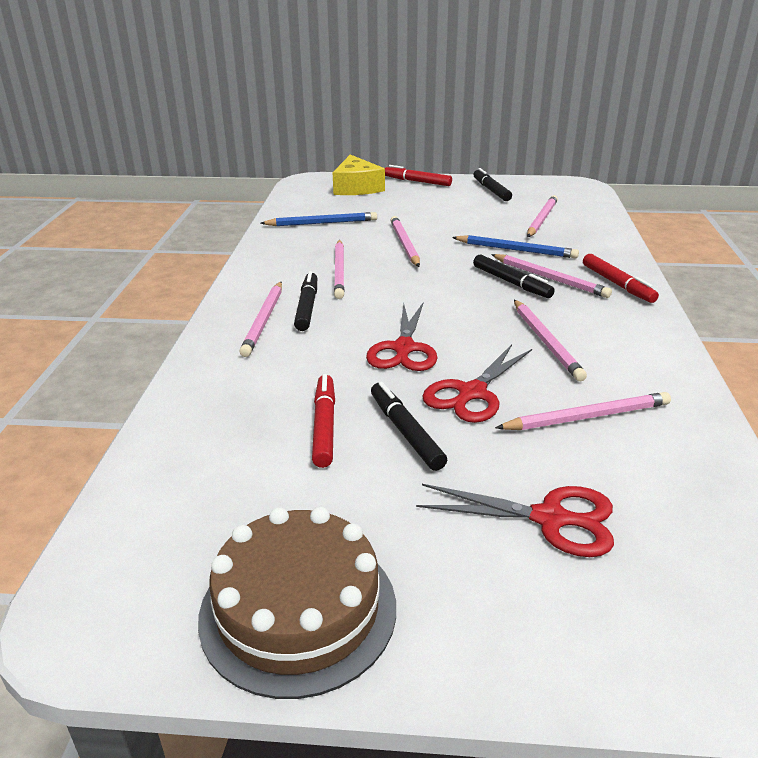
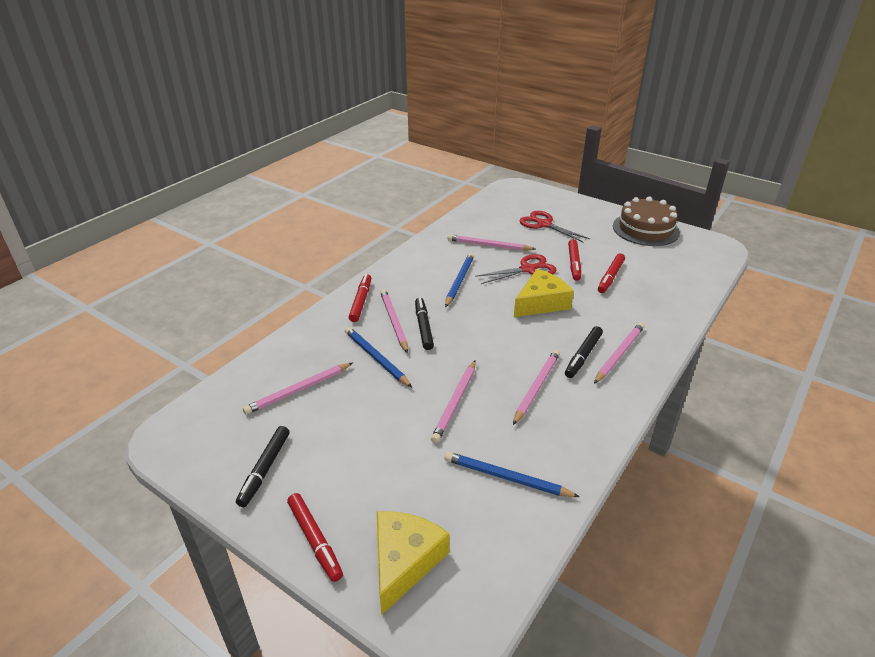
camera: 150 degrees left, 5 degrees up
(404, 348) = (541, 303): red scissors -> yellow cheese
(406, 432) = (574, 263): black marker -> red marker
(546, 341) = (459, 281): pink pencil -> blue pencil

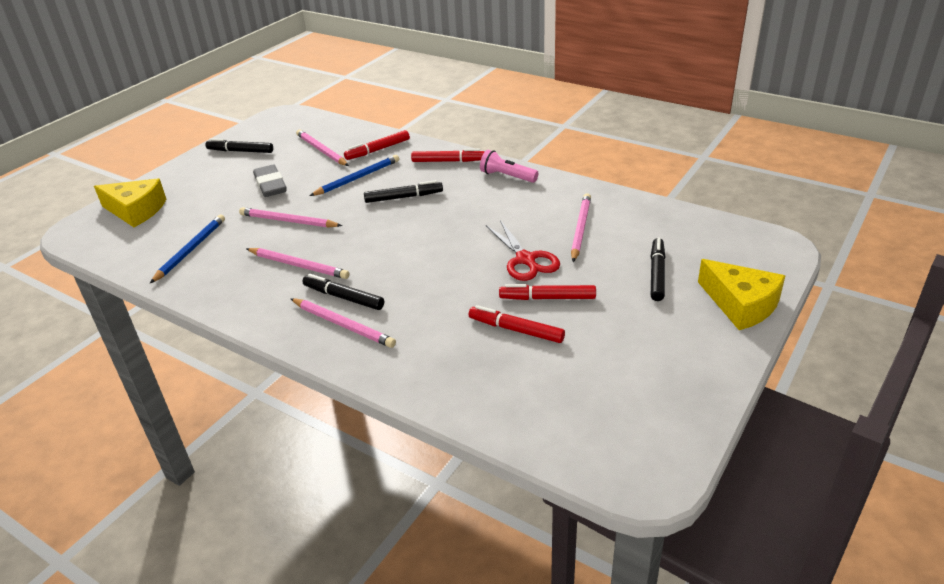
camera: 90 degrees right, 0 degrees up
(315, 540) = (170, 177): red marker -> red marker (378, 150)
(371, 426) = (270, 185): none -> grey eraser
(393, 322) = (413, 181): pink pencil -> none
(401, 271) = (507, 176): none -> pink flashlight
(459, 281) = (491, 212): blue pencil -> none
(541, 303) = (449, 269): yellow cheese -> yellow cheese (741, 304)
(544, 224) = (657, 274): red scissors -> black marker
(645, 229) = (680, 382): brown cake -> none

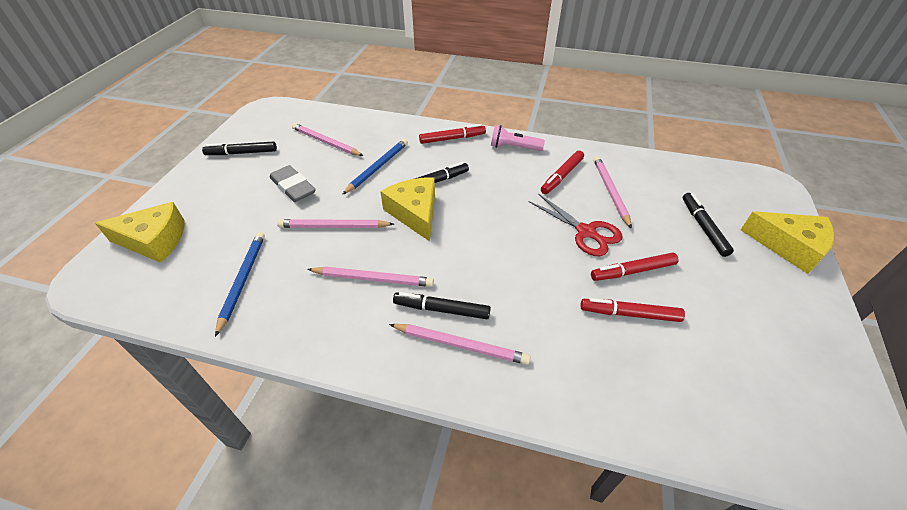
camera: 20 degrees left, 10 degrees up
(368, 220) = (415, 213): none -> yellow cheese
(378, 150) = (380, 135): red marker -> red marker (561, 176)

